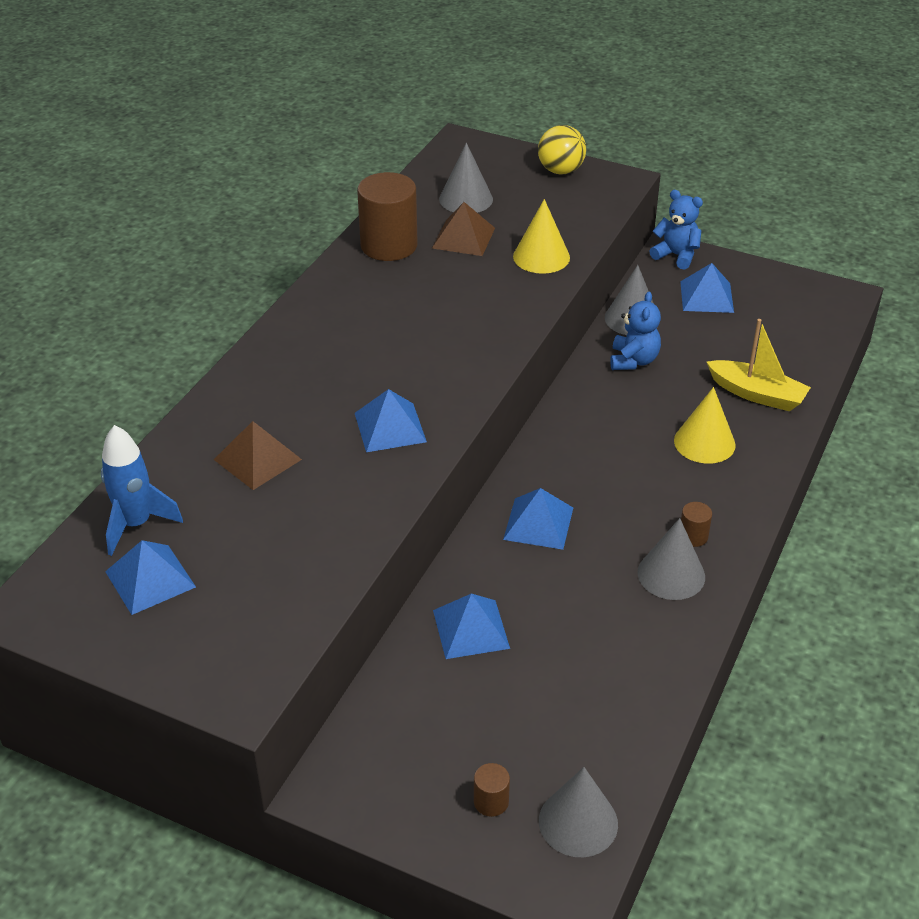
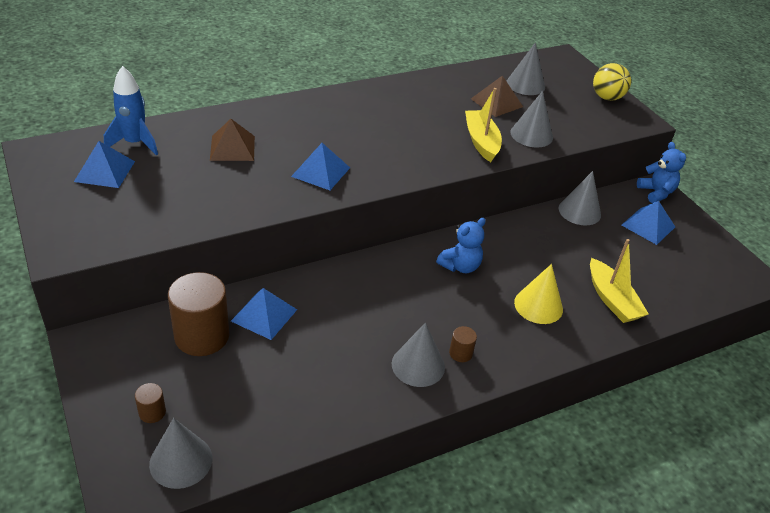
camera: 35 degrees right, 0 degrees up
(389, 245) = (447, 85): brown cylinder -> brown cylinder (202, 336)
(504, 293) = (481, 141): none -> yellow boat
(538, 523) = (375, 285): blue pyramid -> none
(541, 257) = (531, 135): yellow cone -> grey cone
(633, 360) = (550, 234): blue teddy bear -> blue teddy bear (460, 266)

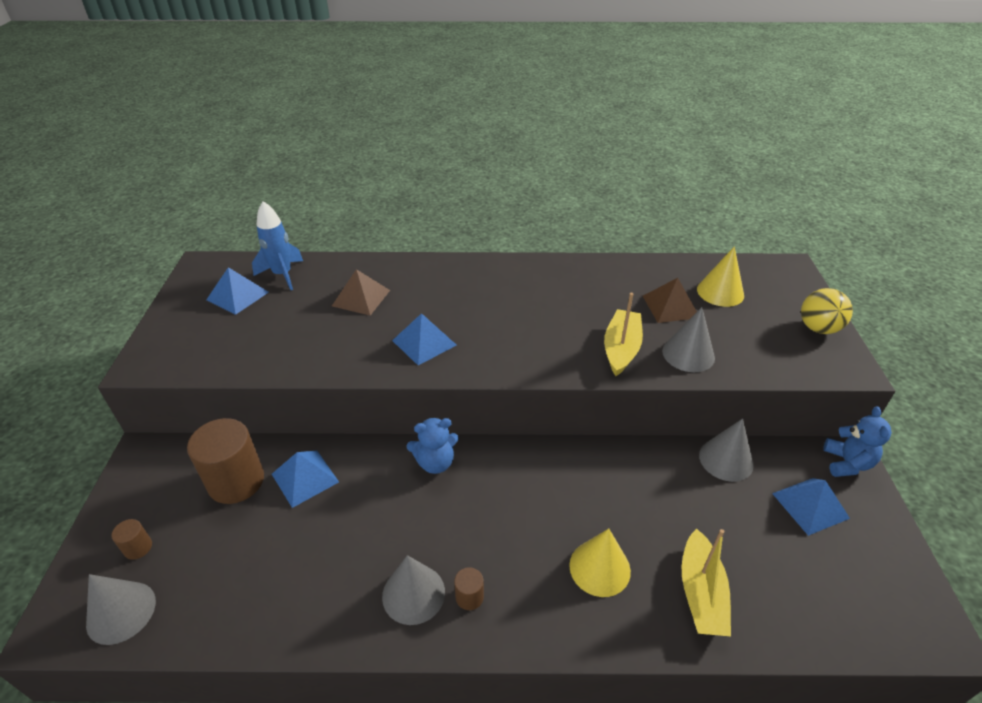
camera: 30 degrees right, 0 degrees up
(460, 266) = (538, 486): blue teddy bear -> blue teddy bear (435, 462)
(525, 84) = (720, 292): grey cone -> yellow cone

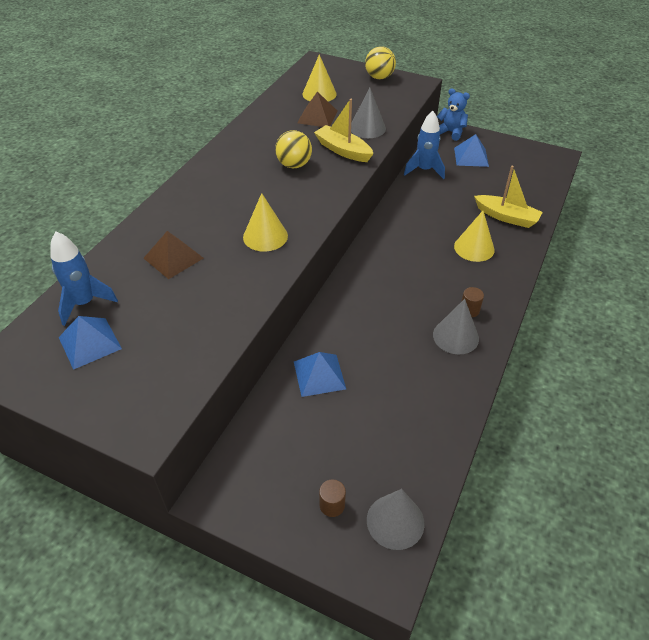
camera: 65 degrees left, 5 degrees up
(236, 481) = (295, 423): brown cylinder -> none
(424, 342) = (265, 236): blue pyramid -> yellow cone
(435, 462) = (349, 295): blue teddy bear -> none
(560, 321) = (294, 165): none -> yellow ball
(726, 459) = (424, 170): grey cone -> blue rocket

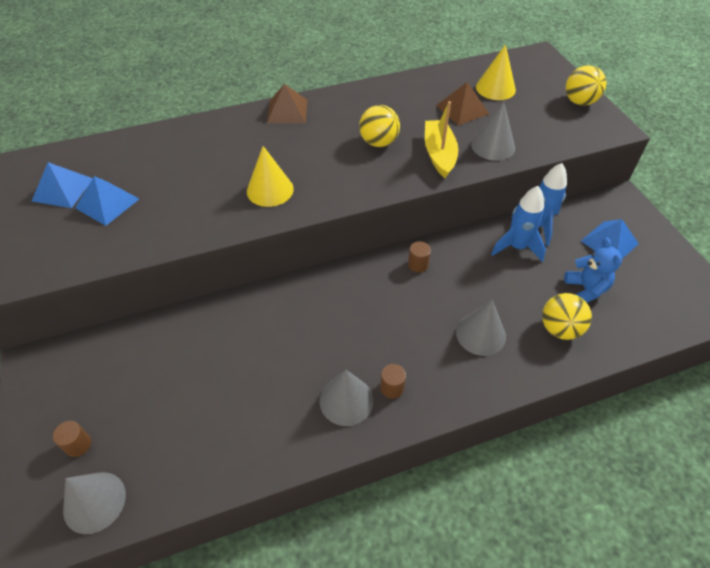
camera: 45 degrees right, 5 degrees up
(84, 303) = (98, 159): blue rocket -> blue rocket (517, 247)
(173, 258) = (189, 163): brown pyramid -> brown pyramid (287, 111)
(319, 375) = (204, 338): blue pyramid -> blue pyramid (107, 203)
(389, 236) = (418, 264): none -> brown cylinder
(451, 132) = (622, 204): blue teddy bear -> blue teddy bear (586, 289)
(474, 248) = (480, 334): yellow cone -> grey cone
(506, 217) = (559, 329): yellow boat -> yellow ball

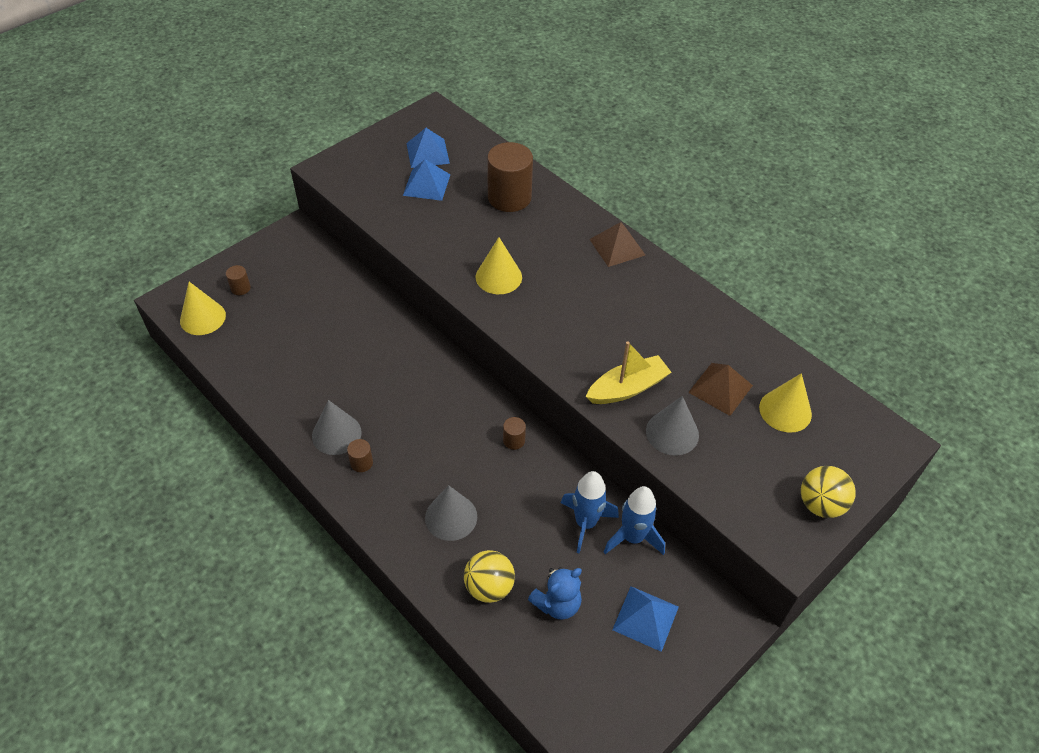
camera: 65 degrees right, 0 degrees up
(94, 502) = (202, 318): grey cone -> yellow cone
(176, 153) = (509, 197): none -> brown cylinder
(378, 142) = (615, 333): yellow ball -> none

